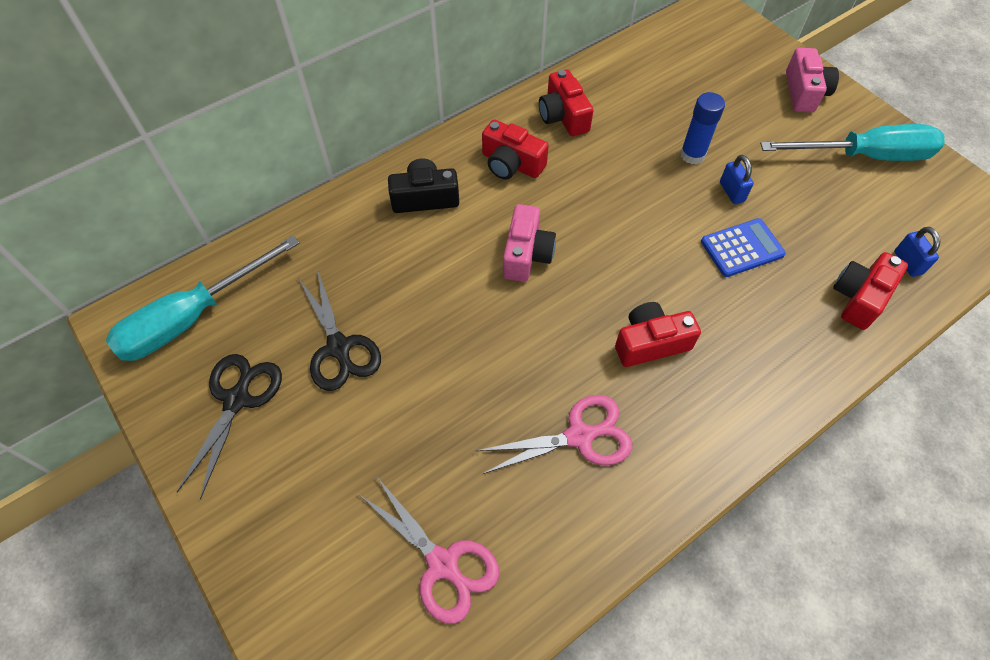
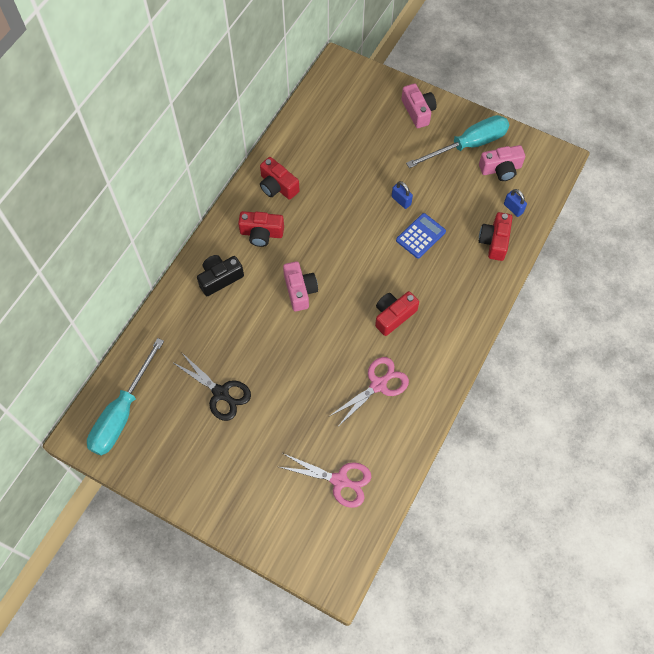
camera: 25 degrees left, 5 degrees up
(237, 400) = (180, 448): black scissors -> none
(692, 155) = (368, 184): blue glue stick -> none
(905, 203) = (500, 169): none -> pink camera

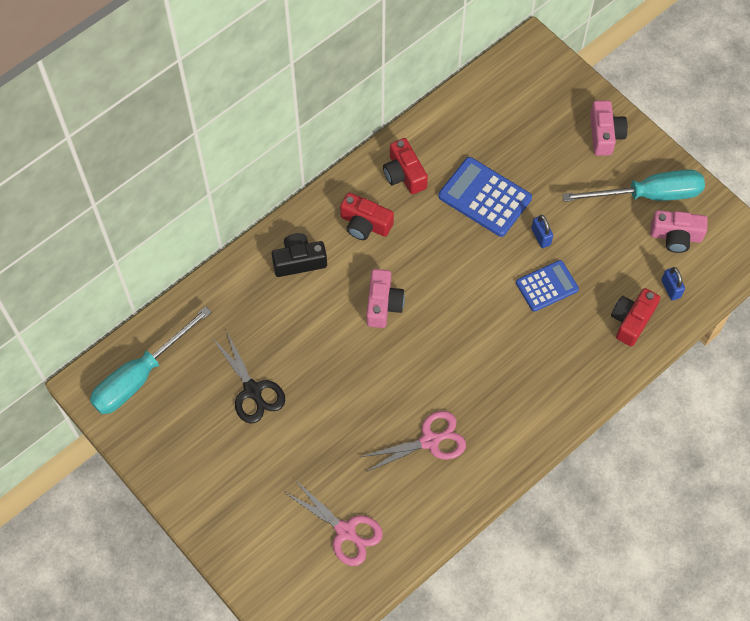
camera: 20 degrees right, 0 degrees up
(346, 184) = (485, 197): none -> blue calculator
(393, 316) = (478, 368): red camera -> none

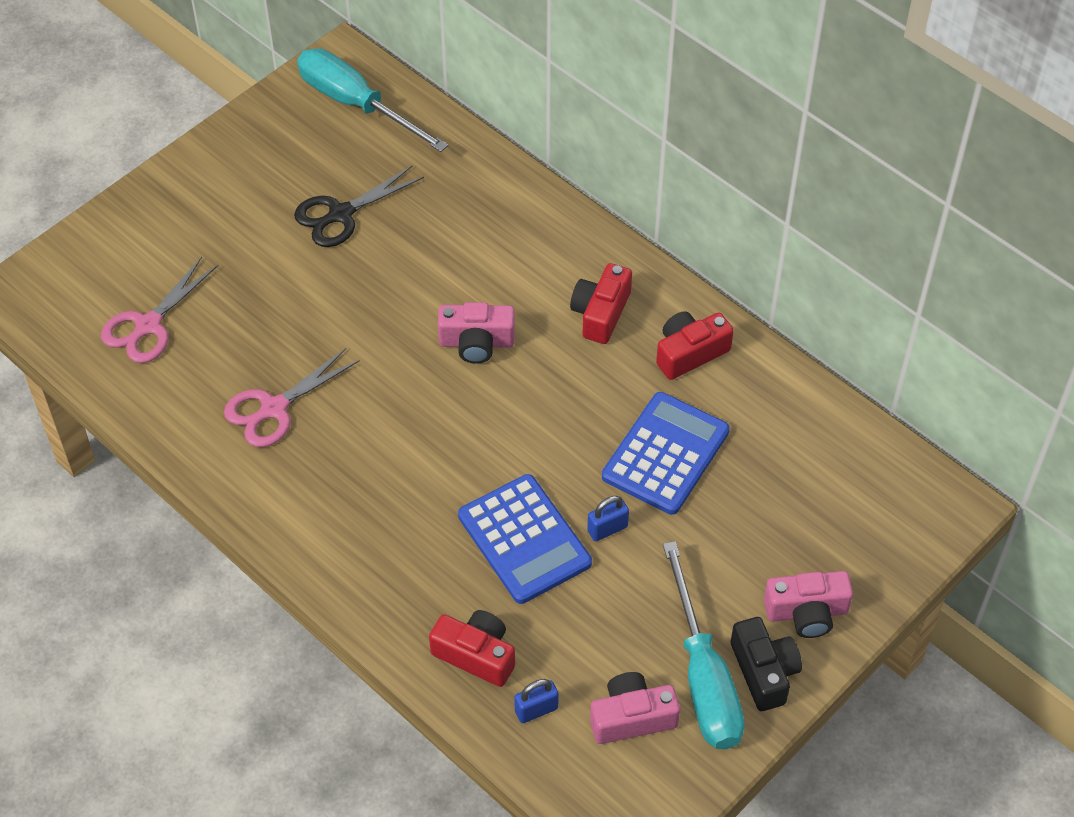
camera: 85 degrees right, 10 degrees down
(299, 261) = (534, 245): black camera -> black camera (764, 671)
(430, 441) = (274, 408): pink scissors -> pink scissors turned 75 degrees clockwise
(547, 286) = (524, 540): blue calculator -> blue calculator, size x1.53
(675, 236) = (632, 717): pink camera -> pink camera turned 75 degrees clockwise

